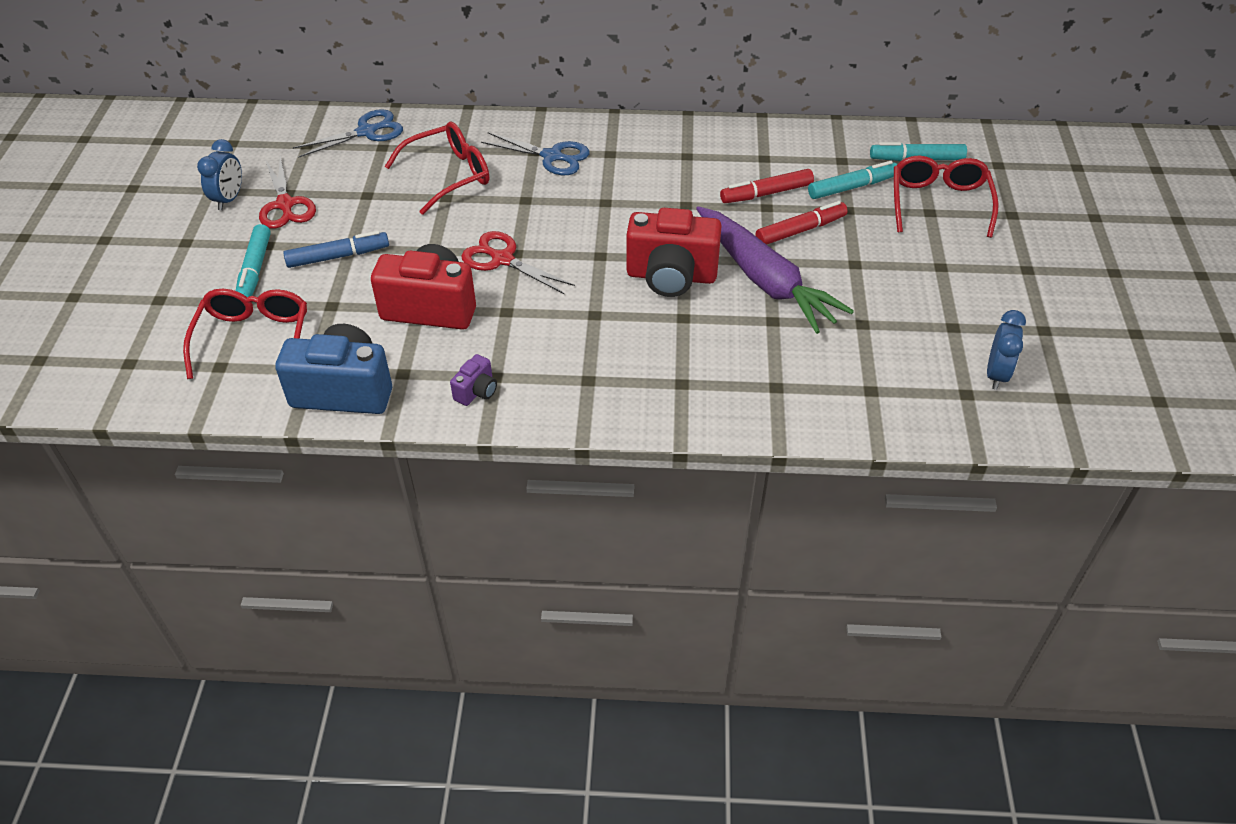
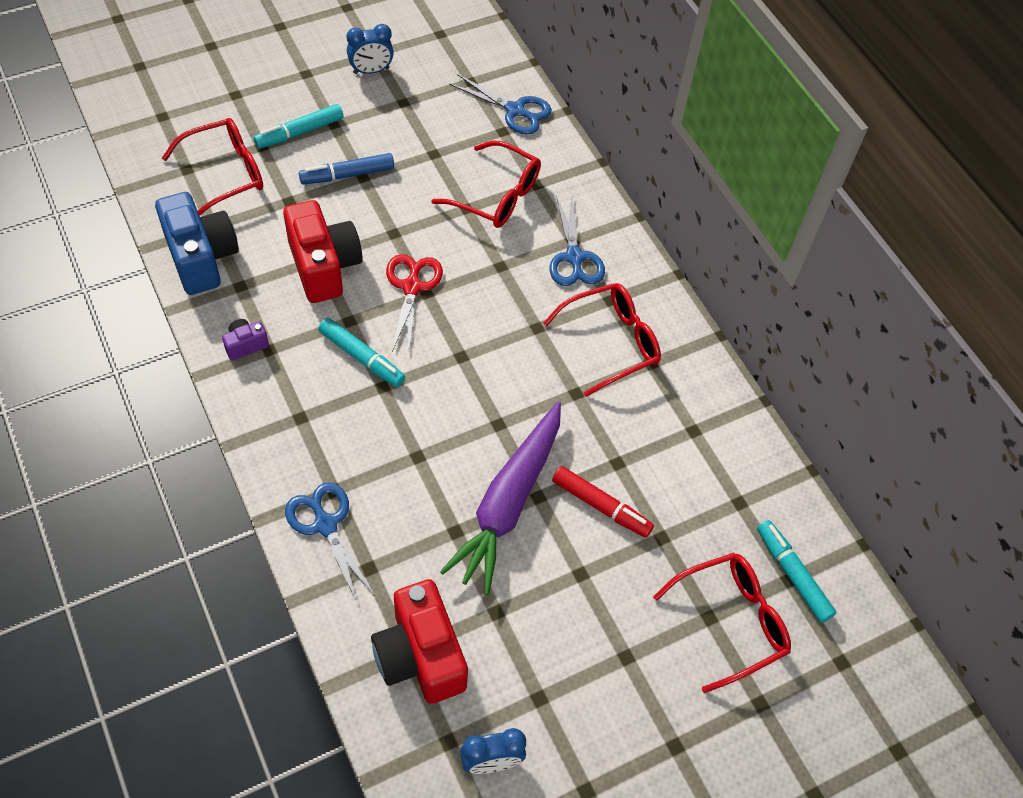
camera: 55 degrees right, 10 degrees up
(285, 204) = (387, 108): red scissors -> none
(338, 256) = (347, 175): blue marker -> blue marker turned 120 degrees clockwise
(476, 391) = (246, 345): purple camera -> purple camera turned 150 degrees clockwise
(651, 168) = (611, 342): none -> red glasses
(671, 276) = (467, 424): red camera -> red camera (420, 656)
(715, 400) = (325, 525): none -> blue scissors
(766, 193) = (638, 454): red marker -> none
(852, 187) = (701, 528): turquoise marker -> turquoise marker (362, 357)

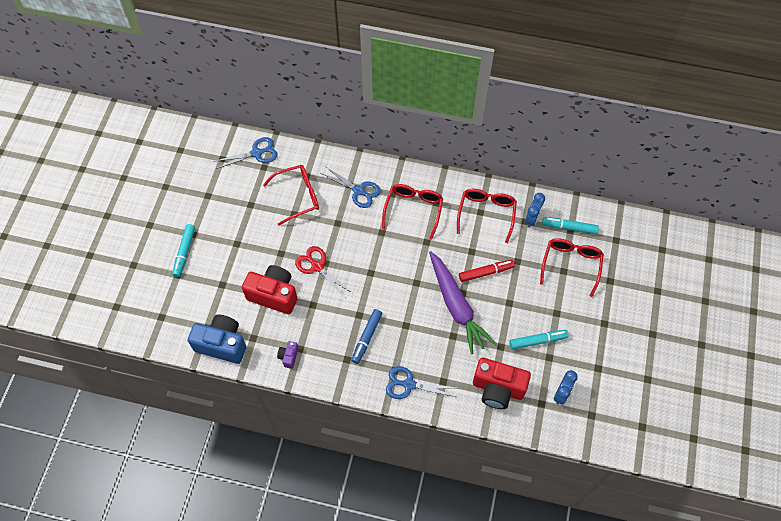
camera: 45 degrees left, 5 degrees up
(225, 174) = (180, 301): red glasses -> red glasses (486, 214)
(347, 175) = (229, 249): blue marker -> blue marker (366, 338)
(362, 357) = (337, 313): turquoise marker -> turquoise marker (537, 341)
(371, 71) = (175, 195): blue clock -> blue clock (532, 219)

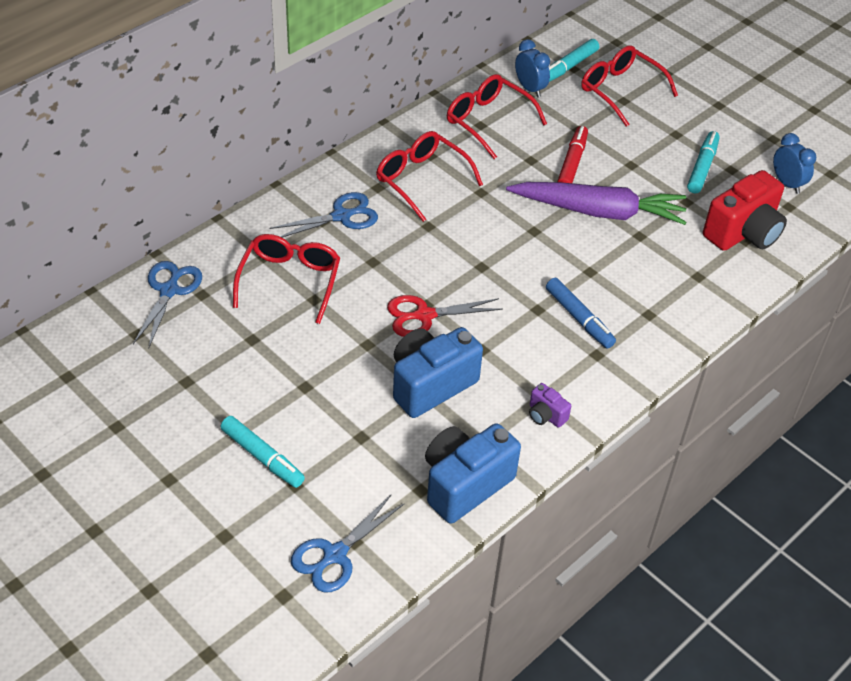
camera: 60 degrees left, 15 degrees down
(274, 295) = (430, 384): red camera -> blue camera
(409, 384) = (680, 310): blue scissors -> blue scissors (335, 555)

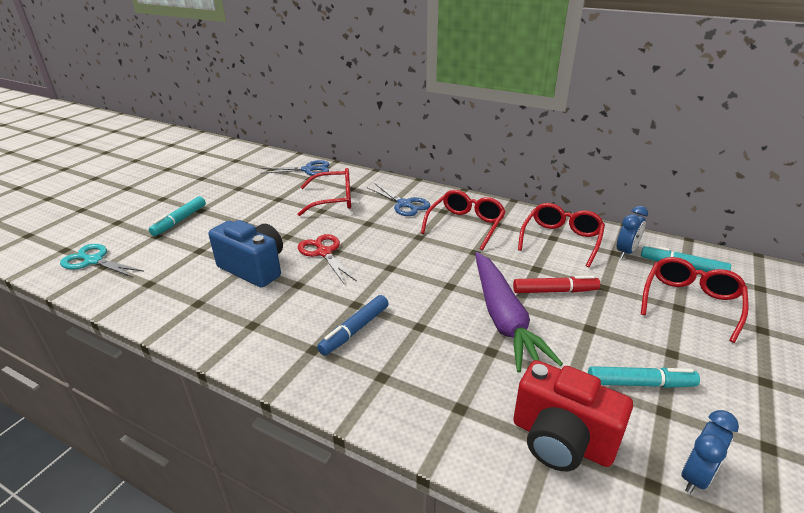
camera: 75 degrees right, 15 degrees down
(335, 555) = (94, 261): blue scissors -> turquoise scissors
(465, 484) = (153, 302): blue camera -> none
(546, 415) = (231, 331): purple camera -> none

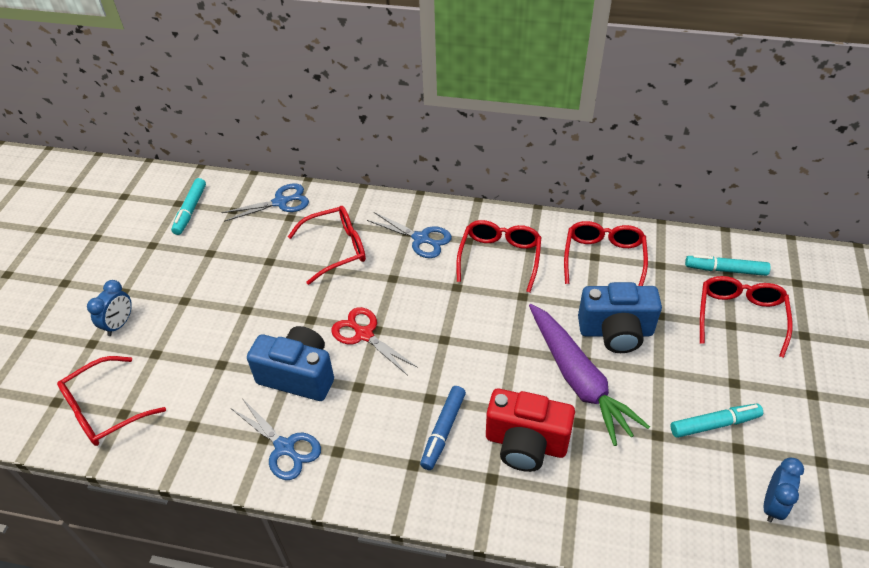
camera: 15 degrees left, 15 degrees up
(94, 261) = (105, 410): turquoise scissors -> red glasses
(180, 221) = (169, 324): turquoise marker -> turquoise marker (190, 210)
(210, 313) = (284, 447): none -> blue scissors
(554, 291) = (616, 332): red marker -> blue camera
(561, 440) = (665, 501): red camera -> red camera (525, 444)
(626, 252) = (670, 261): blue clock -> blue clock (119, 324)

